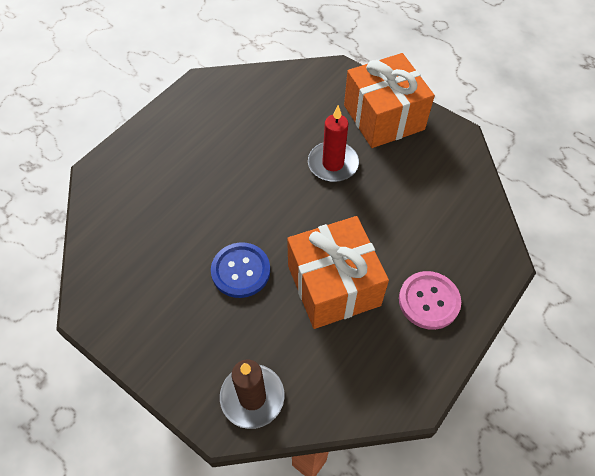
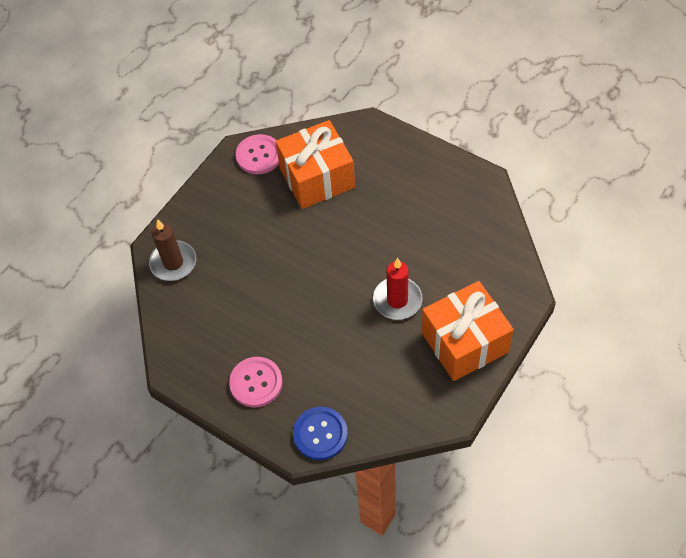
camera: 90 degrees right, 0 degrees up
(105, 287) = (259, 155): none -> pink button
(241, 271) = (277, 241): blue button -> blue button (320, 434)
(333, 285) = (267, 309): orange gift -> orange gift (317, 178)

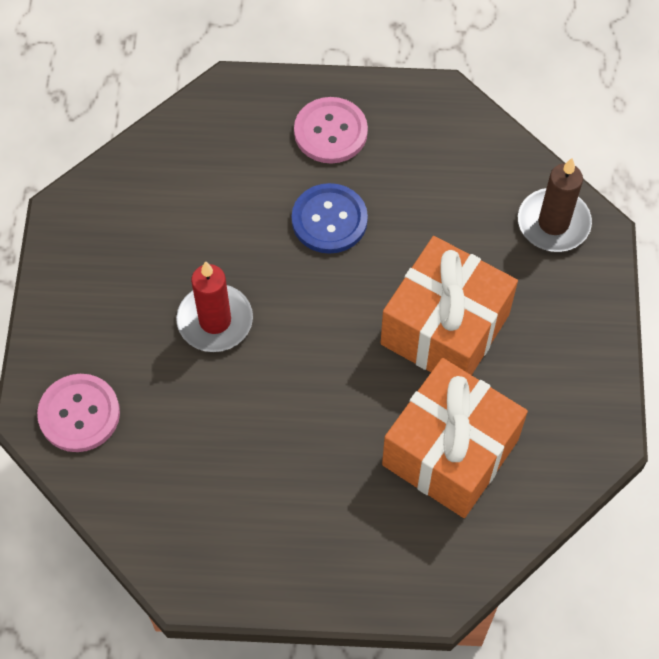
camera: 145 degrees right, 5 degrees up
(259, 155) = (566, 446): pink button -> pink button (79, 414)
(320, 434) = (214, 114): blue button -> blue button (329, 220)
(464, 342) = (93, 307): orange gift -> orange gift (445, 329)

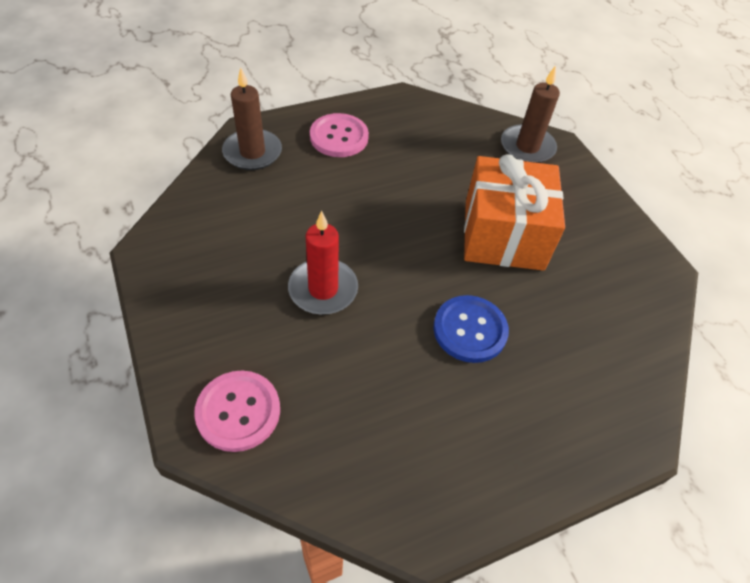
camera: 30 degrees left, 10 degrees down
(222, 121) = (252, 152): none -> brown candle
(329, 220) = (372, 191): blue button -> blue button (470, 330)
(450, 452) = (568, 319): orange gift -> none

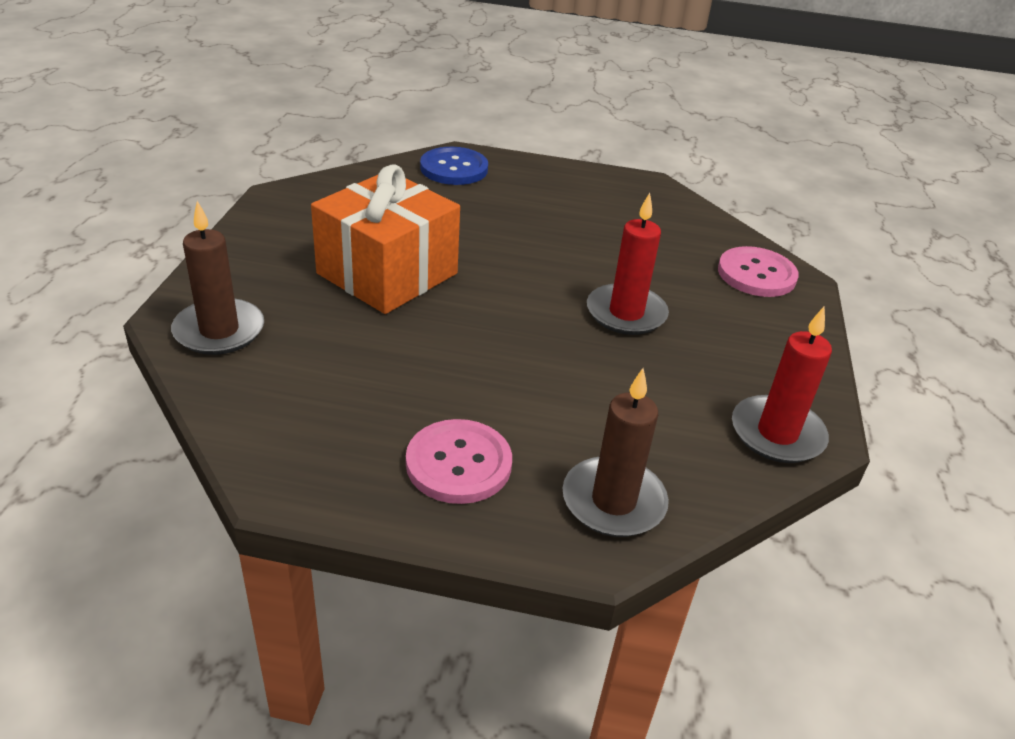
camera: 145 degrees left, 15 degrees down
(175, 235) = (777, 433): none -> red candle
(470, 330) = (512, 236): blue button -> blue button (454, 168)

